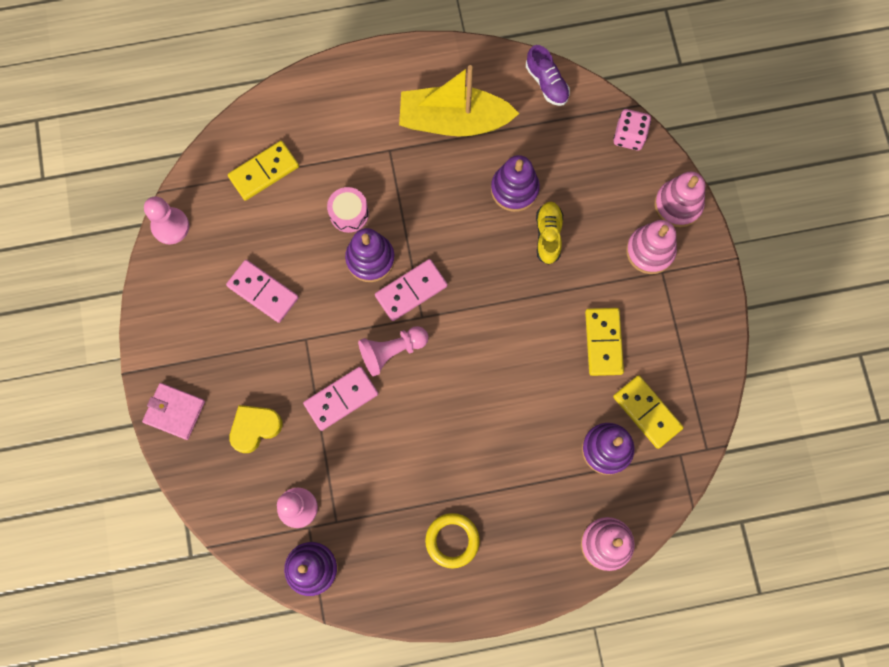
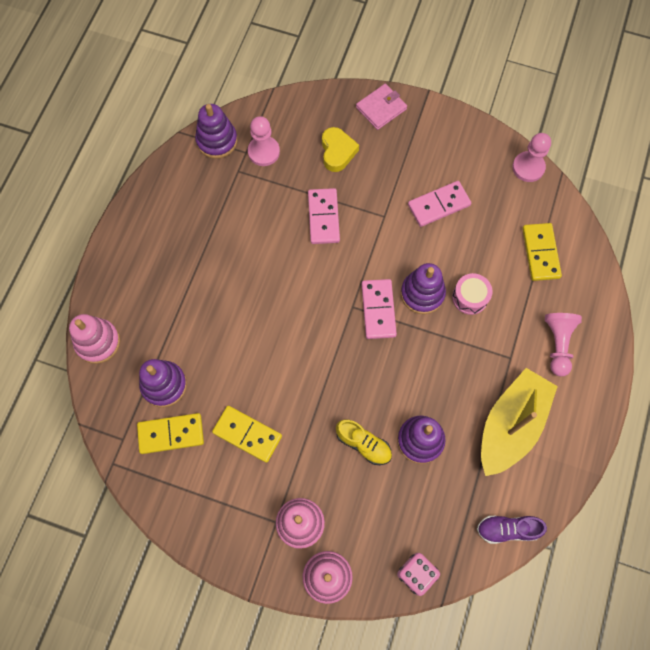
camera: 120 degrees right, 5 degrees down
(392, 351) = (338, 270): pink pawn -> pink pawn (557, 344)
(452, 540) = (174, 238): yellow ring -> none

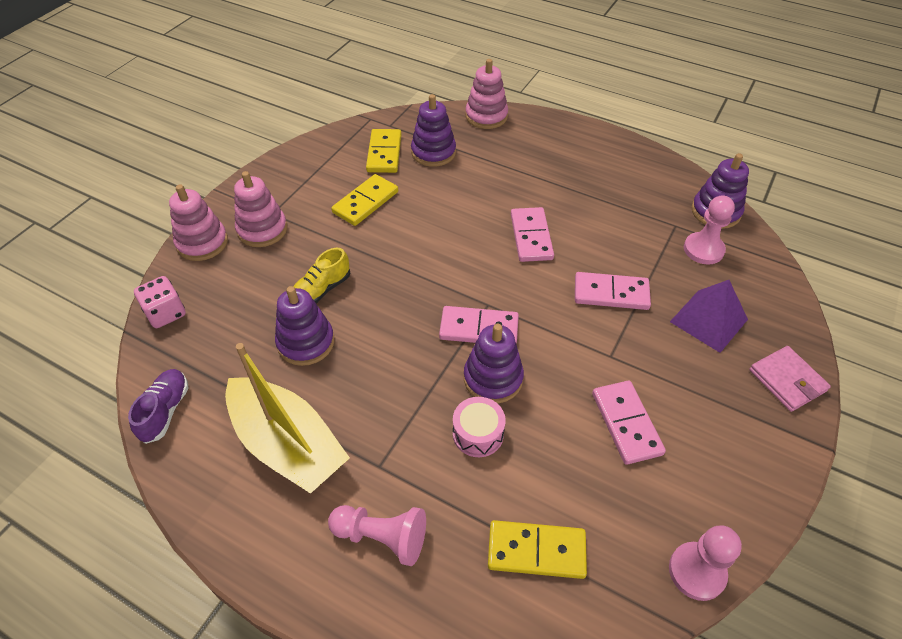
camera: 100 degrees right, 20 degrees down
(270, 281) = (531, 237): none -> pink domino
(337, 152) = (708, 320): yellow heart -> purple pyramid

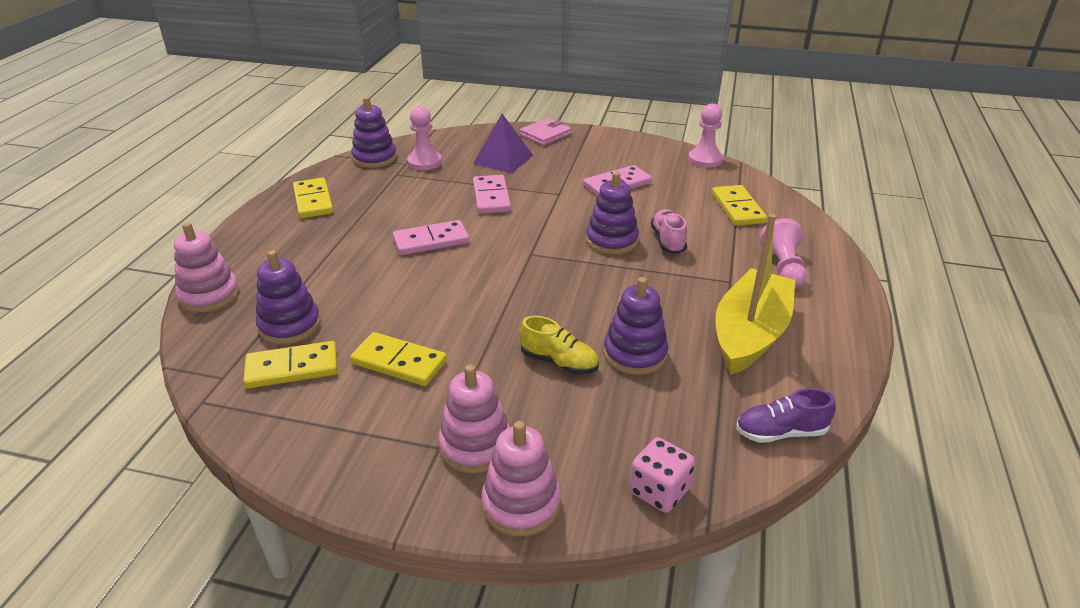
camera: 105 degrees left, 15 degrees down
(478, 434) = (668, 241): pink drum -> pink shoe
(479, 328) = (562, 254): pink domino -> none
(623, 167) = (313, 201): none -> yellow domino

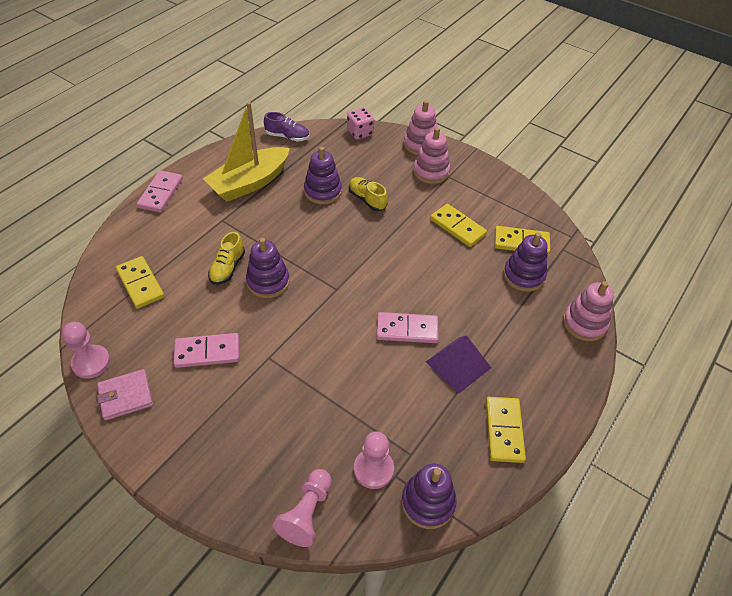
camera: 160 degrees left, 15 degrees up
(491, 197) = (332, 374): pink domino -> pink domino (161, 193)
(503, 159) = (286, 442): purple pyramid -> purple pyramid (458, 364)
(545, 134) = (208, 483): pink wallet -> pink wallet (126, 396)
(668, 241) = (227, 268): pink shoe -> yellow shoe
(738, 208) = (140, 284): yellow domino -> yellow domino turned 45 degrees counterclockwise
(783, 268) = (178, 218): pink pawn -> pink pawn (307, 513)

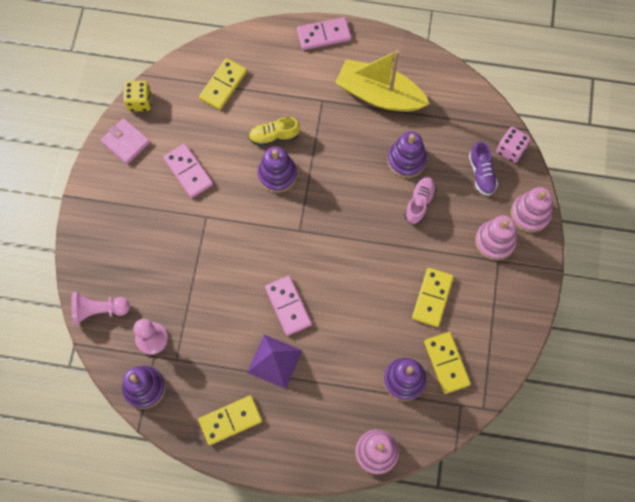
camera: 65 degrees right, 20 degrees up
(91, 362) = (139, 102): pink pawn -> yellow dice
(287, 136) = (461, 90): purple shoe -> purple shoe (481, 173)
(367, 200) = (419, 203): yellow shoe -> pink shoe

